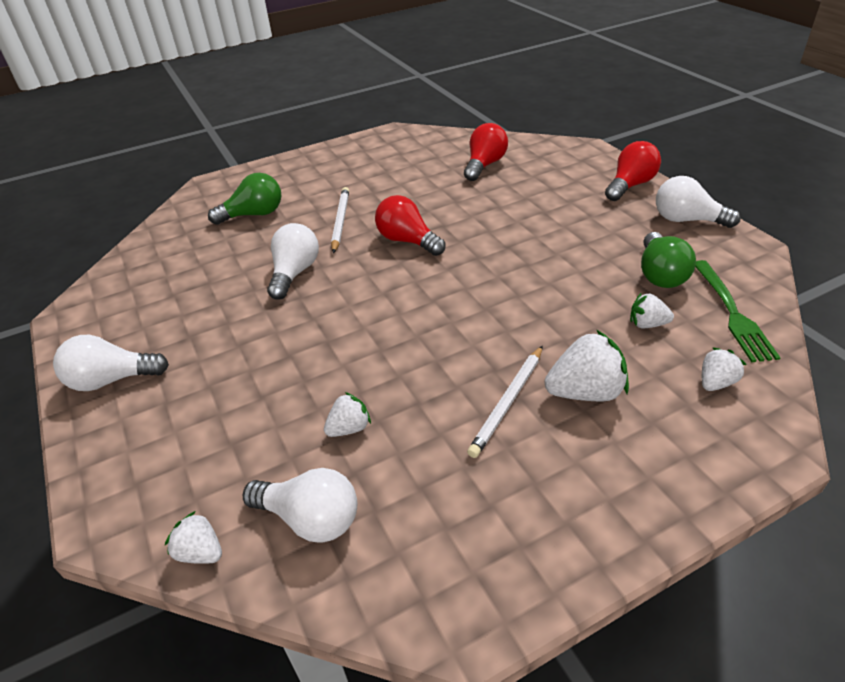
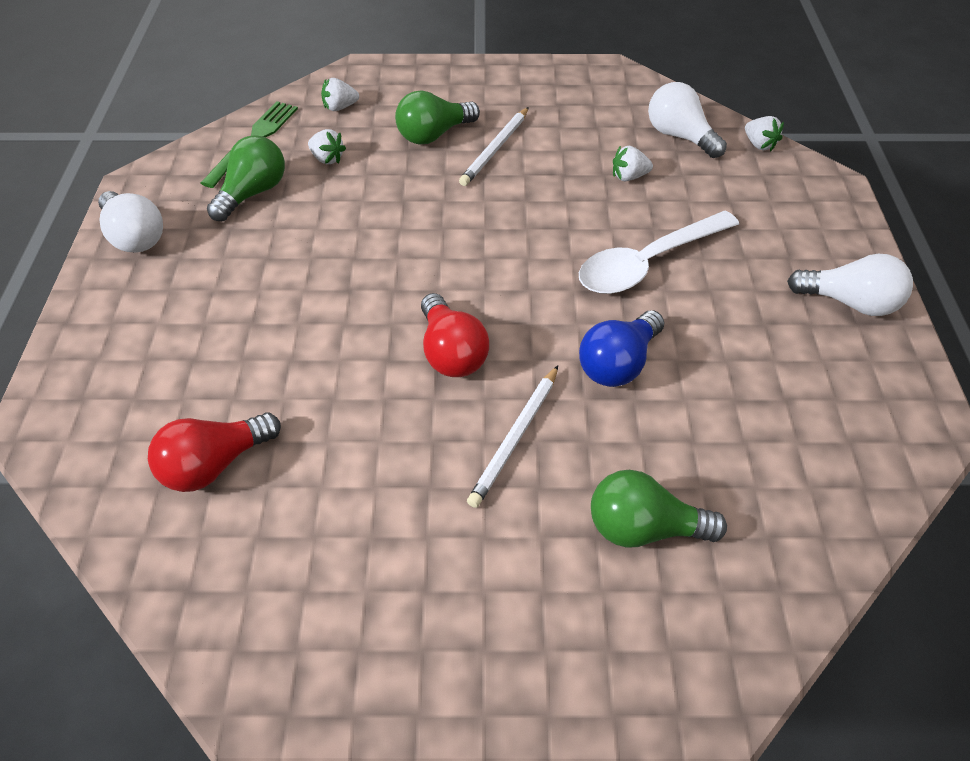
camera: 155 degrees left, 10 degrees up
(294, 273) = (618, 363): white light bulb -> blue light bulb
(297, 346) = (648, 263): none -> white spoon
(508, 402) = (495, 149): white pencil -> white pencil turned 150 degrees clockwise
(585, 392) = (434, 135): white strawberry -> green light bulb
(630, 185) = (105, 314): red light bulb -> none

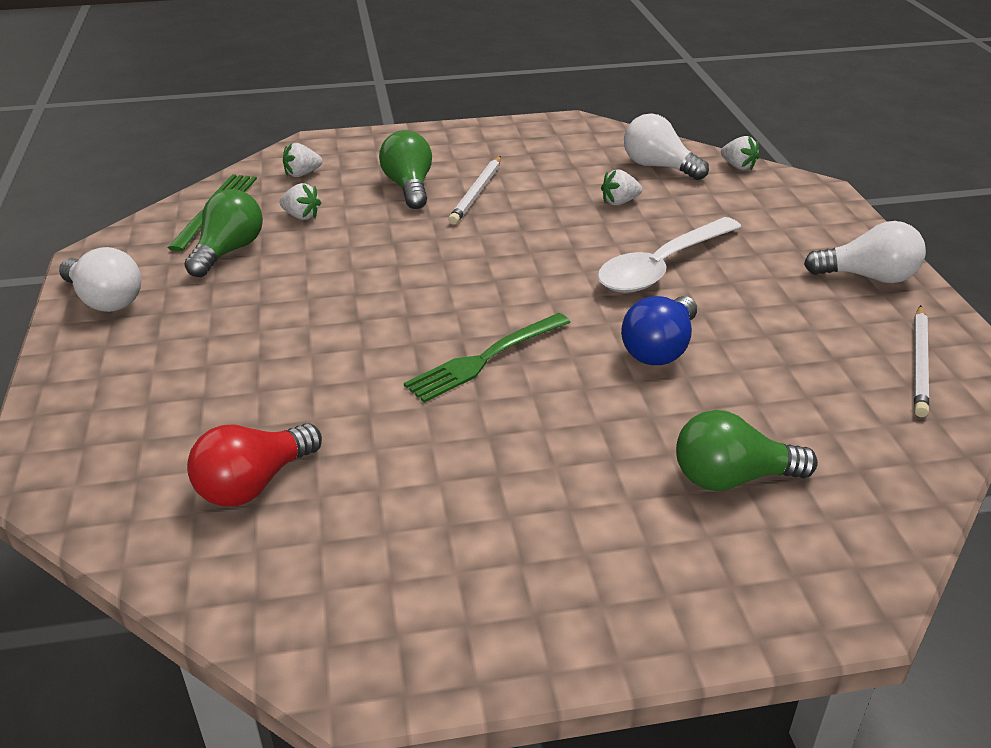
camera: 10 degrees left, 15 degrees down
(434, 135) = (409, 187): green light bulb -> green light bulb turned 120 degrees clockwise
(451, 352) = (484, 359): red light bulb -> green fork
(516, 437) = (575, 421): white pencil -> white pencil (920, 363)

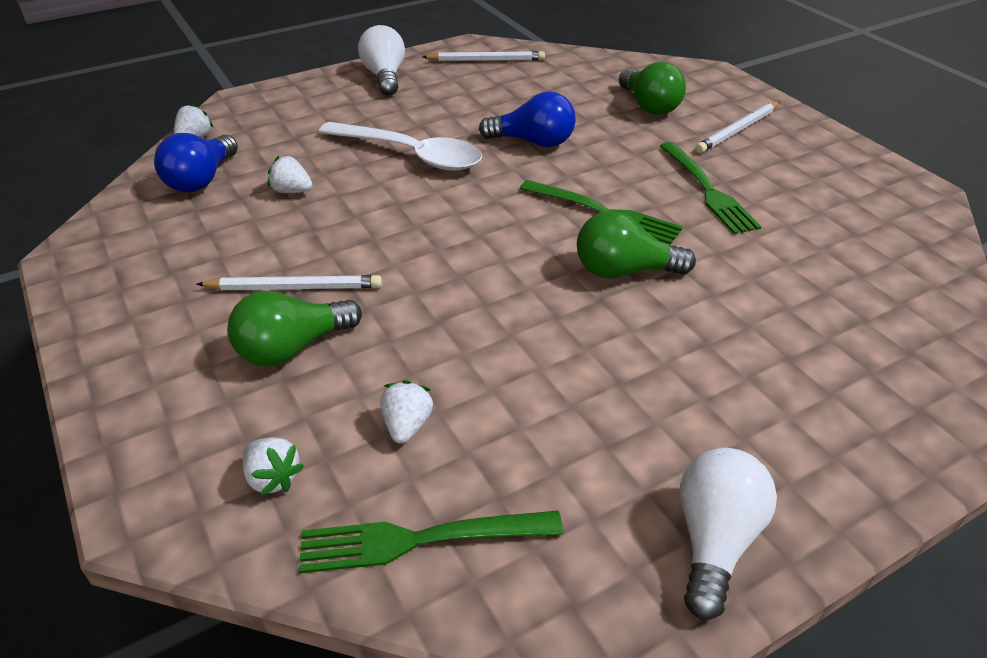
camera: 110 degrees left, 5 degrees up
(228, 251) = (530, 463): green light bulb -> green light bulb (624, 271)
(254, 484) = (845, 283): red light bulb -> none
(484, 451) = (708, 190): none -> green fork
(619, 202) = (292, 191): white strawberry -> white strawberry turned 150 degrees clockwise
(625, 547) = (738, 130): none -> white pencil
(658, 167) = (202, 180): white light bulb -> blue light bulb

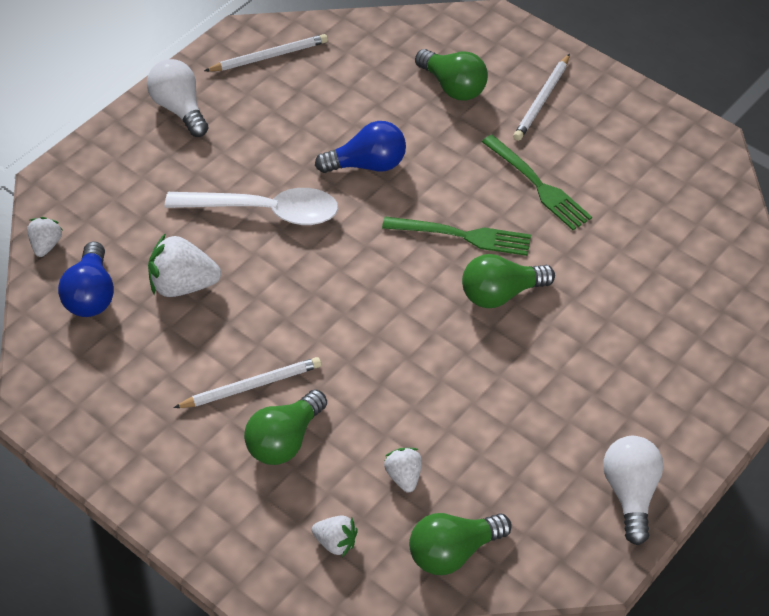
camera: 20 degrees left, 10 degrees up
(292, 191) = (183, 285): white strawberry -> white strawberry, size x1.75
(419, 540) = (453, 552): green fork -> green light bulb

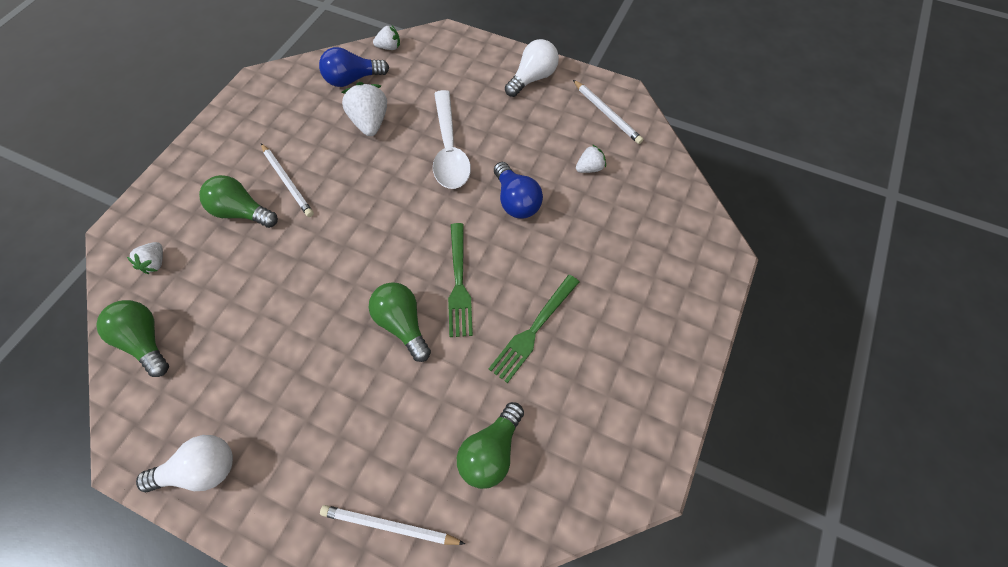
camera: 75 degrees right, 10 degrees up
(404, 476) = (213, 293): white strawberry -> white strawberry (589, 168)
(453, 87) = (626, 241): green light bulb -> green light bulb (491, 452)
(542, 100) = (639, 314): white pencil -> white pencil (389, 526)

